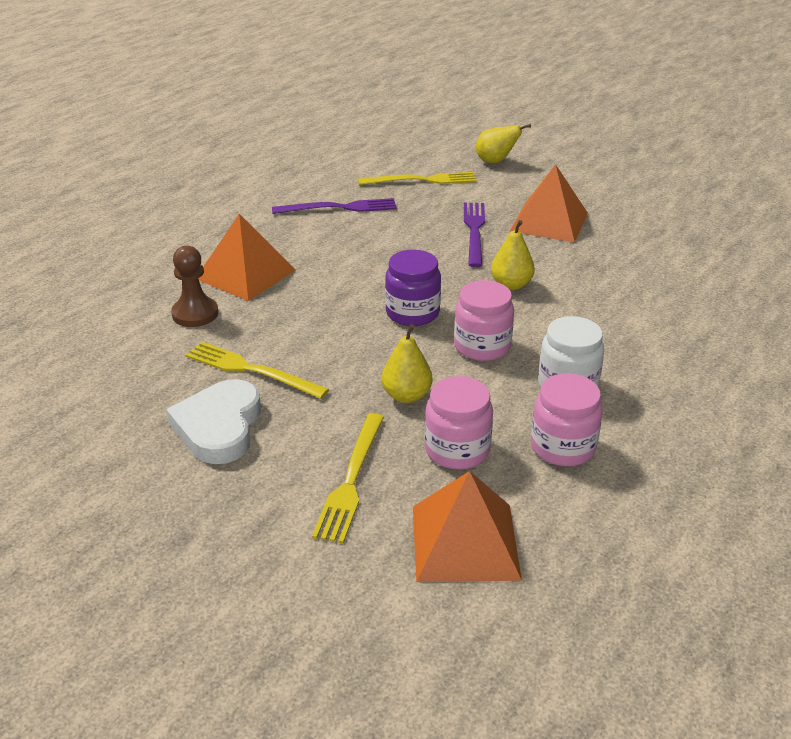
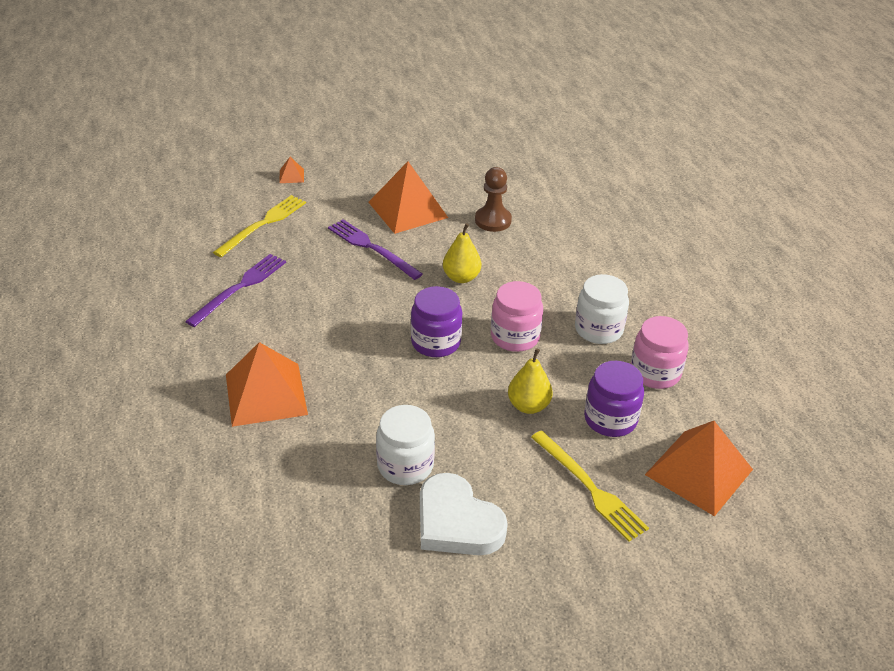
camera: 50 degrees left, 5 degrees up
(195, 314) = (286, 454): brown pawn -> brown pawn (493, 220)
(251, 370) = (405, 465): yellow fork -> white jar
(457, 450) = (610, 419): pink jar -> purple jar
(495, 161) = (291, 176): yellow pear -> orange pyramid

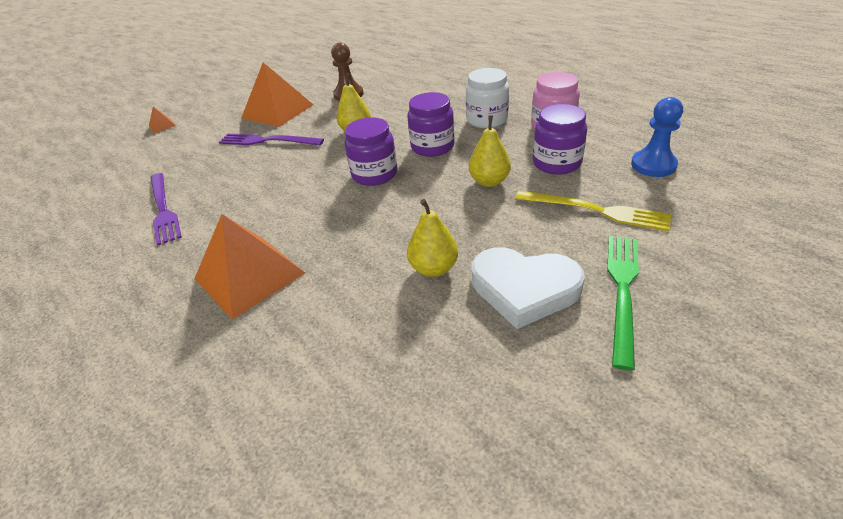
camera: 25 degrees left, 0 degrees up
(240, 288) = (163, 209): purple fork -> purple fork turned 150 degrees clockwise
(263, 224) = (157, 161): yellow fork -> none
(405, 465) = (433, 268): white jar -> yellow pear
(515, 337) = (432, 147): pink jar -> purple jar
(530, 567) = (622, 290): none -> green fork
(698, 471) = (653, 165): orange pyramid -> blue pawn

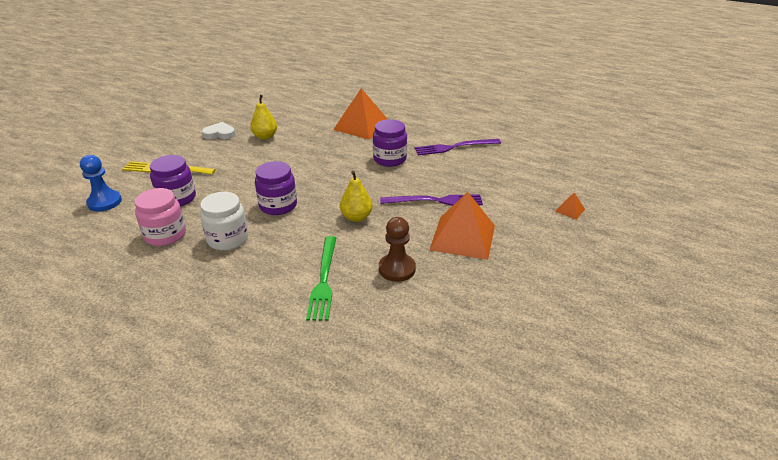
camera: 160 degrees right, 5 degrees down
(163, 209) = (454, 147): purple fork -> purple fork turned 60 degrees counterclockwise
(374, 174) = (319, 180): purple jar -> purple jar (389, 159)
(489, 181) = (231, 181): yellow pear -> none
(524, 289) = (219, 134): white heart -> white heart, size x0.60
(622, 290) = (172, 137): green fork -> green fork (324, 280)

